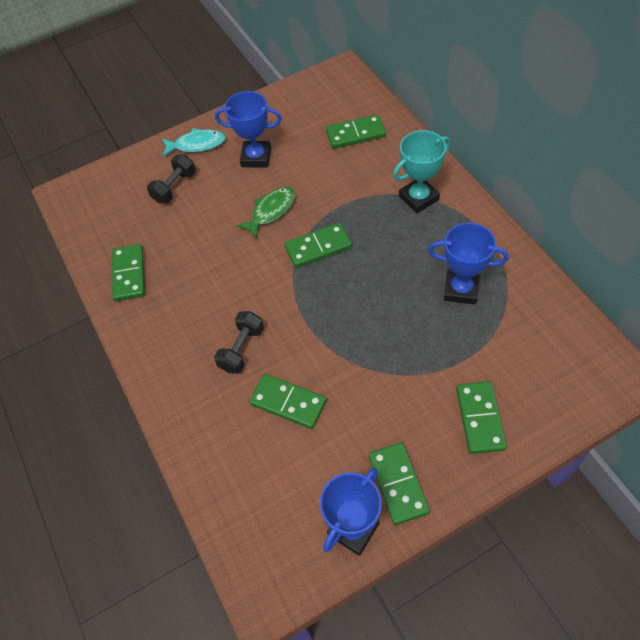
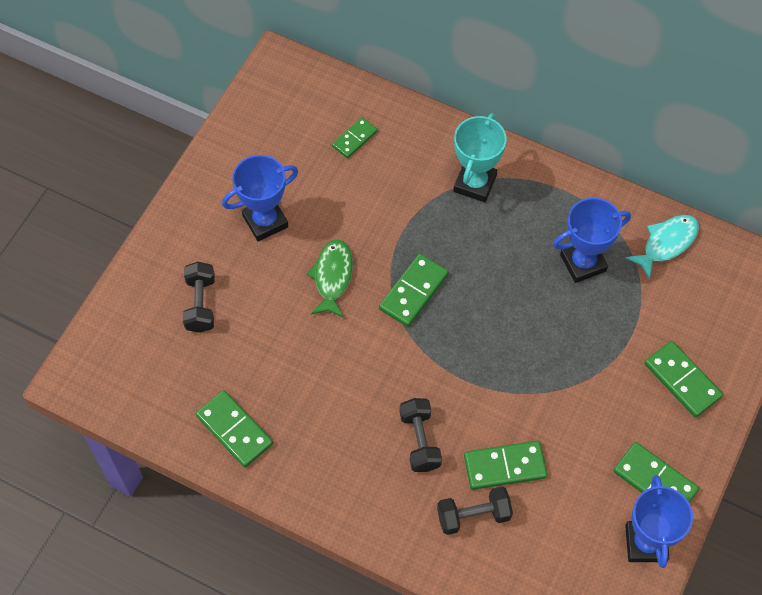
camera: 40 degrees left, 5 degrees up
(197, 145) = (183, 239): turquoise fish -> turquoise fish (666, 243)
(237, 424) = (473, 516): none -> black dumbbell
(355, 134) = (354, 139): green domino -> green domino, size x0.64

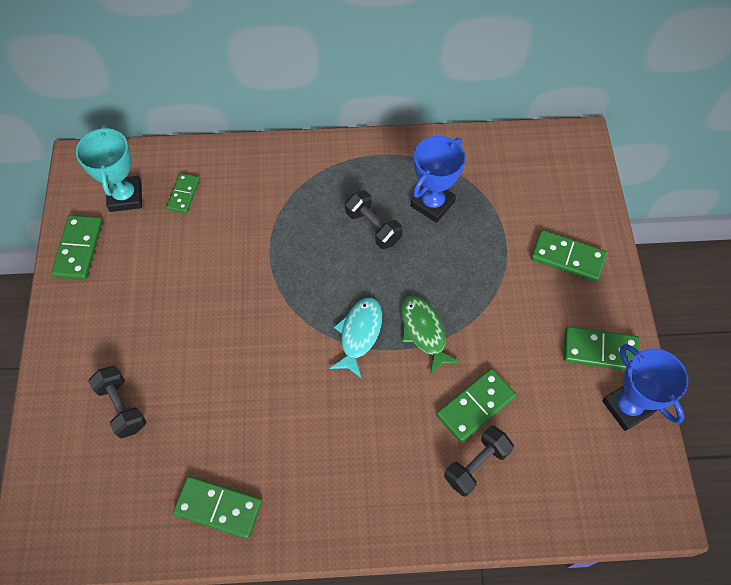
camera: 30 degrees left, 0 degrees up
(265, 221) = (142, 302): blue trophy -> none
(332, 277) = (231, 320): green fish -> green fish (424, 332)
(413, 291) = (309, 297): green domino -> green domino (78, 249)
(420, 441) = (391, 424): black dumbbell -> black dumbbell (373, 227)
(475, 183) = (307, 183): turquoise trophy -> turquoise trophy (125, 197)
(666, 243) = (486, 157): turquoise fish -> turquoise fish (359, 334)

